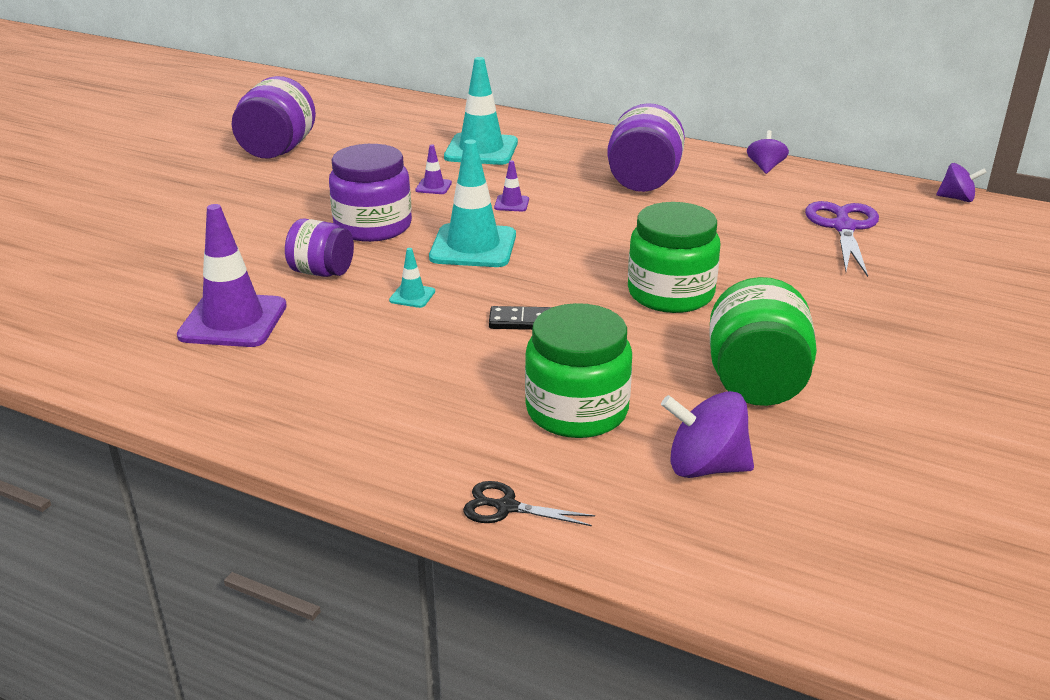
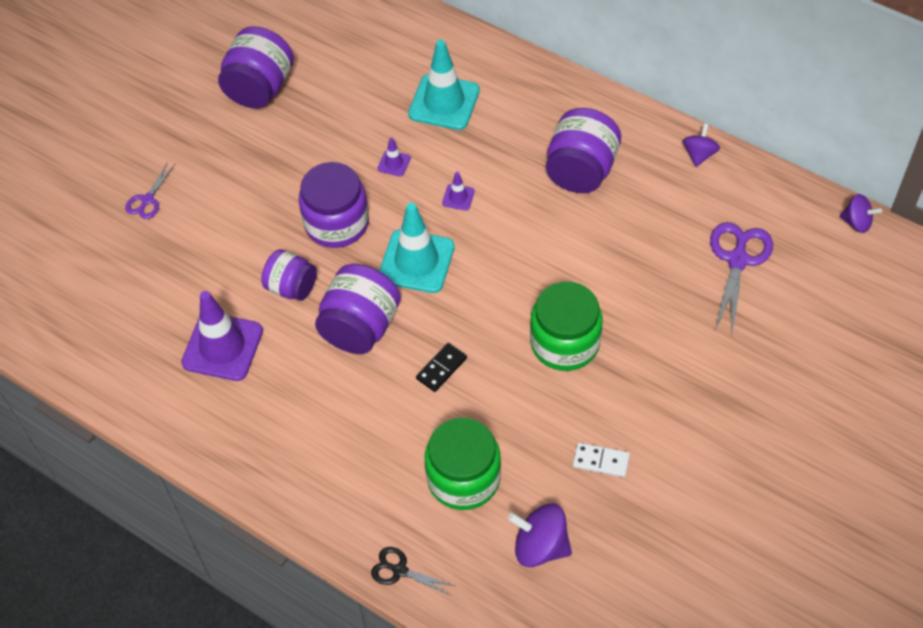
camera: 10 degrees right, 25 degrees up
(142, 222) = (147, 200): none -> purple scissors
(412, 296) = (360, 327): turquoise traffic cone -> purple jar
(522, 321) = (441, 368): black domino -> black domino turned 60 degrees counterclockwise
(756, 383) = (601, 461): green jar -> white domino

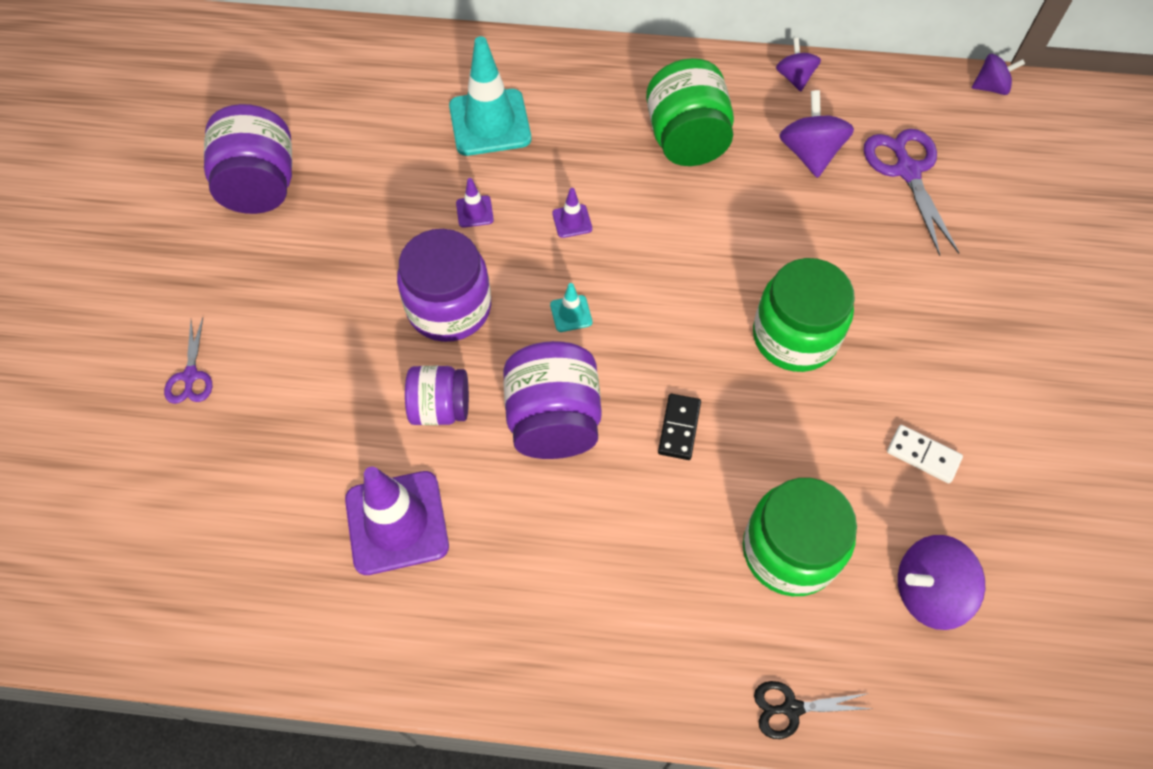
camera: 30 degrees left, 5 degrees up
(416, 261) = (571, 313): turquoise traffic cone -> turquoise traffic cone, size x0.44
(581, 171) = (686, 140): purple jar -> green jar
(601, 461) = (923, 455): white domino -> white domino turned 45 degrees clockwise
(669, 217) = (809, 153): none -> purple spinning top

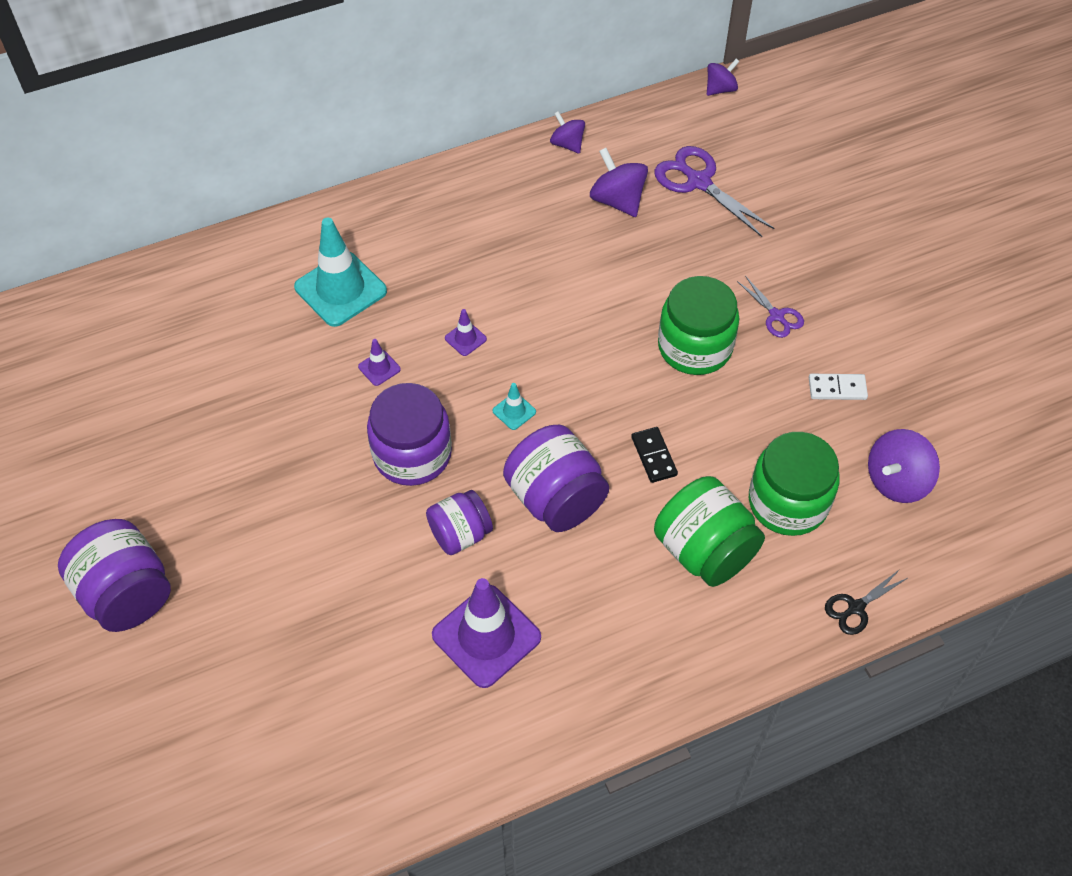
camera: 30 degrees left, 5 degrees down
(190, 376) = (229, 616): purple scissors -> purple scissors (776, 316)
(261, 186) = (174, 433): purple jar -> purple jar (126, 593)
(686, 140) = (514, 232): green jar -> green jar (704, 550)

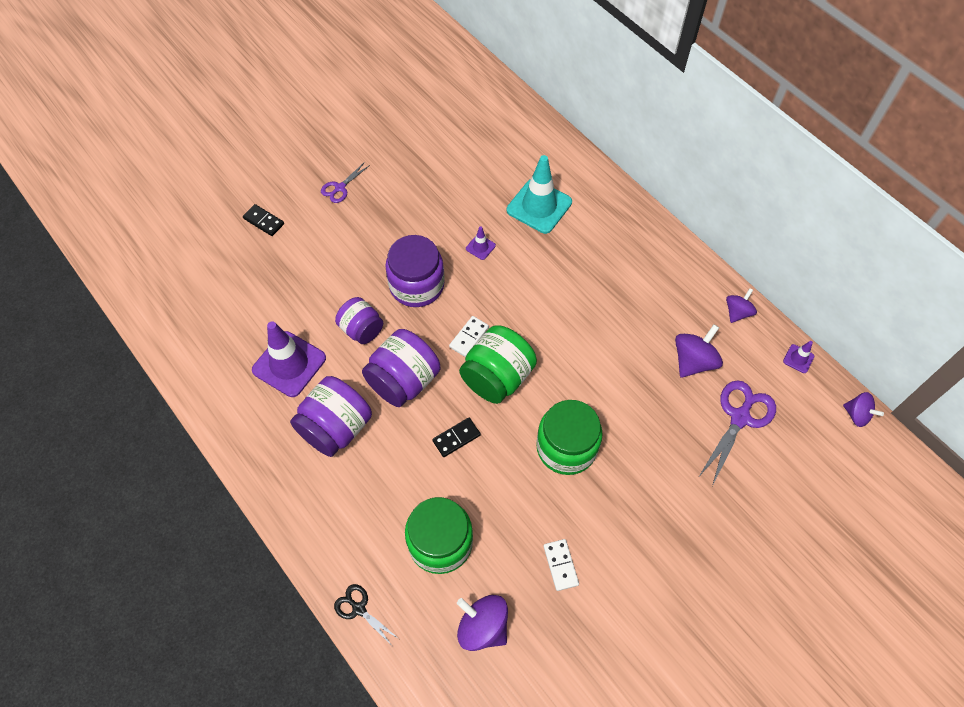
camera: 75 degrees right, 5 degrees up
(126, 593) = (282, 168): purple jar -> purple jar (336, 428)
(219, 635) = (263, 221): none -> black domino
(465, 339) = (522, 291): purple traffic cone -> purple traffic cone (798, 359)
(514, 411) = (469, 337): turquoise traffic cone -> white domino
(704, 550) = (384, 489): green jar -> green jar (497, 377)
(776, 316) = (619, 504): purple scissors -> purple scissors (340, 188)

